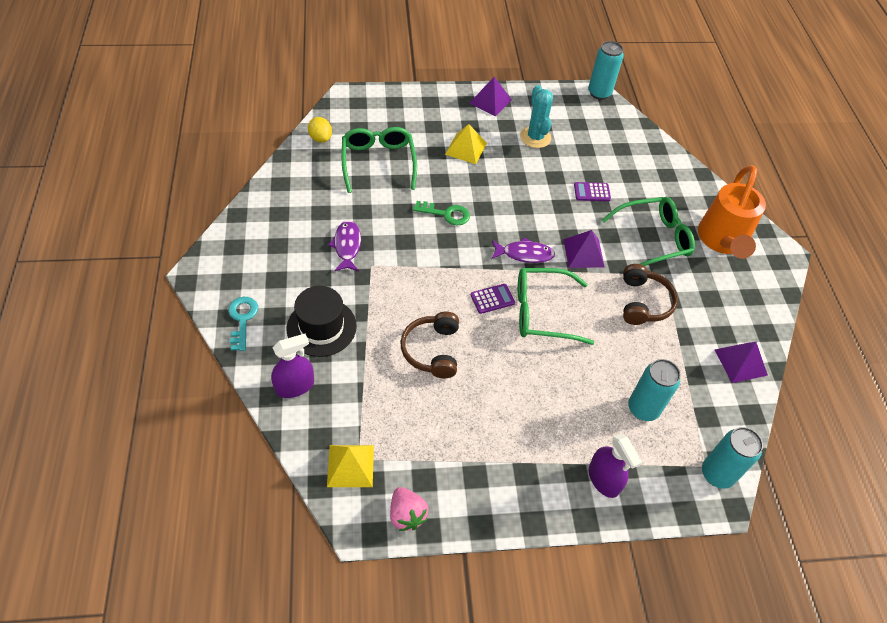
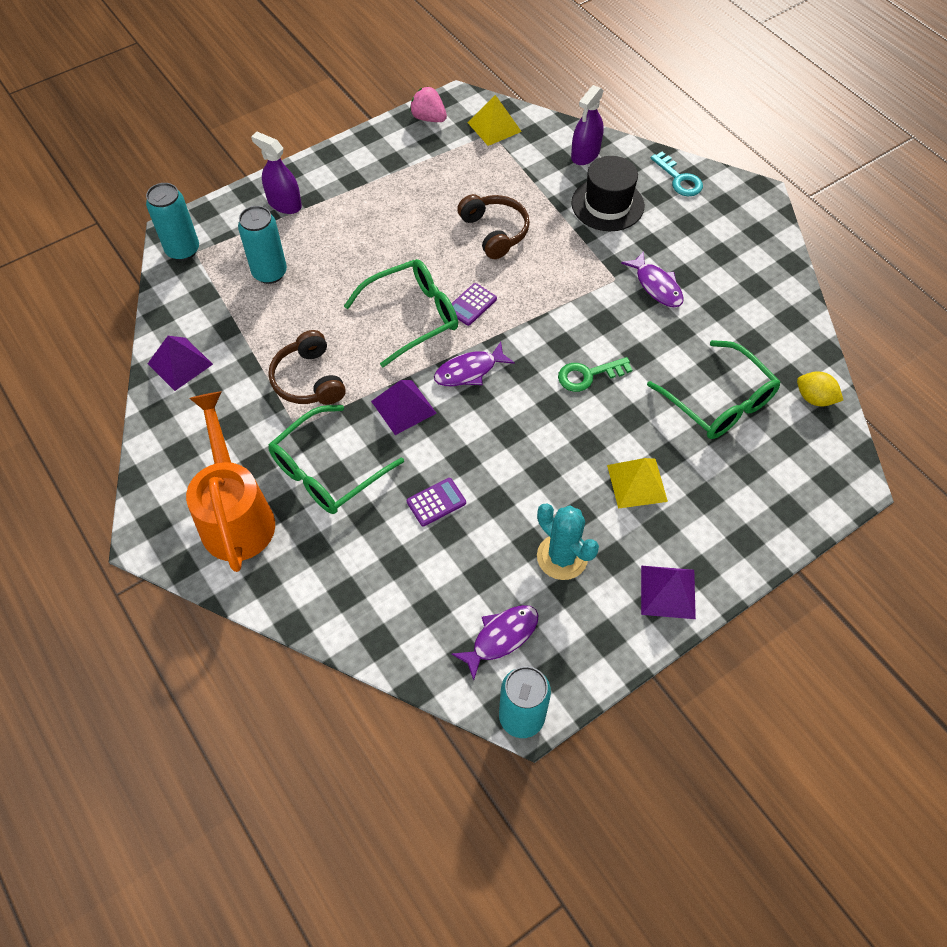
camera: 155 degrees right, 5 degrees up
(591, 122) = (501, 637): none -> purple fish

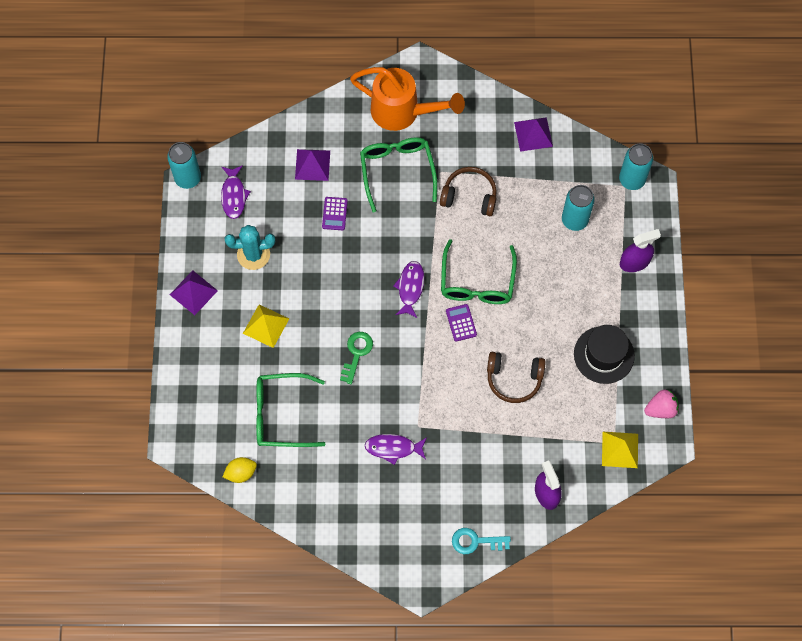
camera: 125 degrees right, 10 degrees up
(403, 407) = (411, 235): purple pyramid -> purple pyramid (312, 164)
(607, 204) = (486, 472): black hat -> black hat (604, 355)

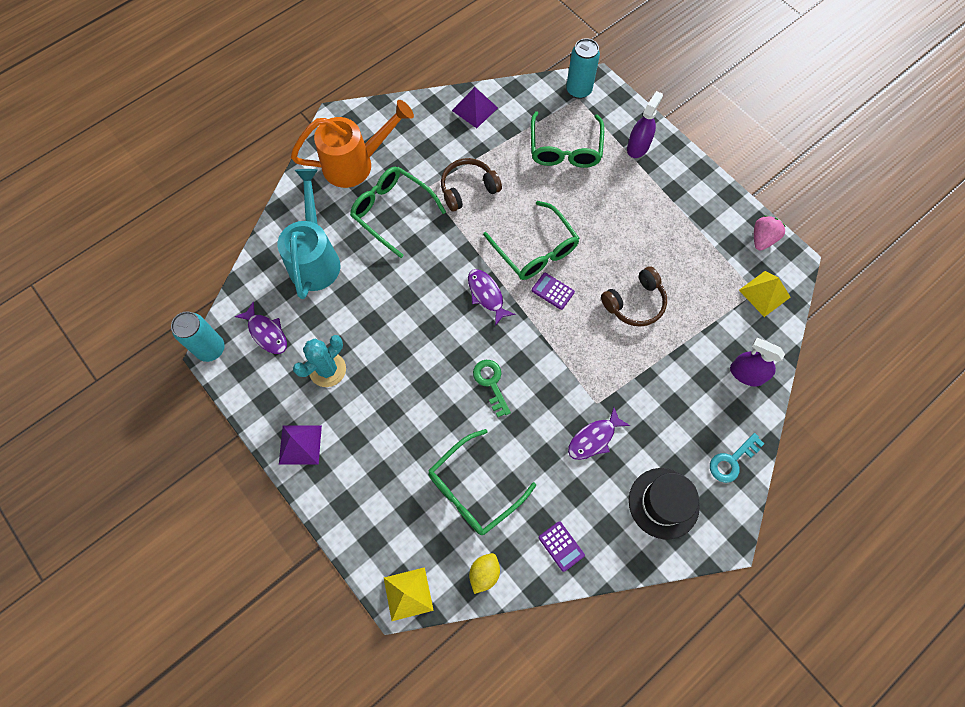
camera: 40 degrees left, 0 degrees up
(266, 326) = (391, 422): yellow pyramid -> yellow pyramid (408, 594)
(312, 164) = (315, 257): purple pyramid -> turquoise watering can
(334, 214) = (369, 283): purple calculator -> purple calculator (561, 546)
(574, 220) = (565, 148): turquoise can -> green glasses
(604, 355) = (682, 231): black hat -> black hat (663, 503)

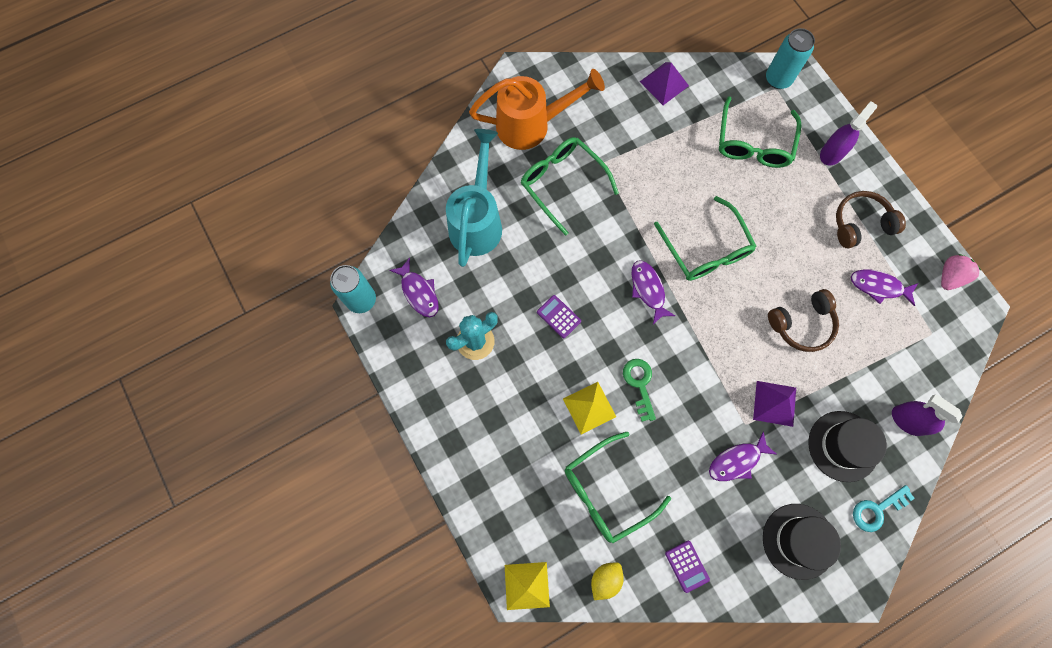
camera: 10 degrees right, 5 degrees up
(300, 444) = (438, 414): purple pyramid -> purple pyramid (774, 403)
(468, 189) = (645, 171): brown headphones -> brown headphones (860, 223)
(552, 291) = (717, 297): purple calculator -> purple calculator (558, 316)
(691, 407) = (843, 446): none -> black hat
(699, 258) = (878, 286): none -> purple fish
(764, 293) = (941, 337): yellow pyramid -> yellow pyramid (589, 407)

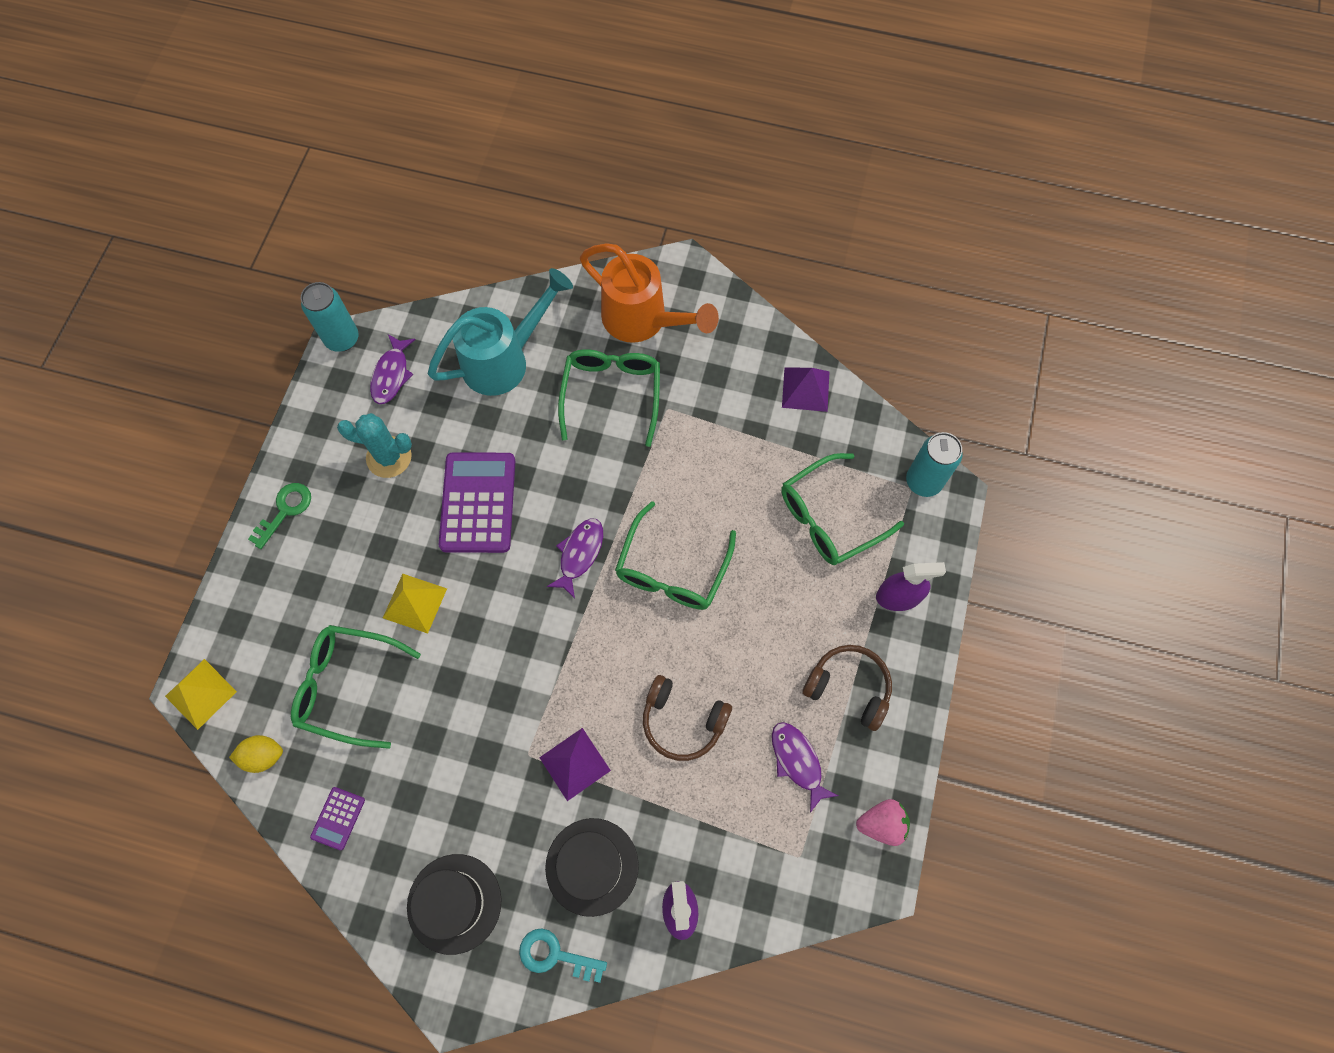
camera: 45 degrees right, 5 degrees down
(558, 316) = (478, 503): purple calculator -> purple calculator, size x2.17
(639, 384) = (478, 626): green key -> green key (285, 511)
(737, 461) = (483, 777): purple fish -> none

